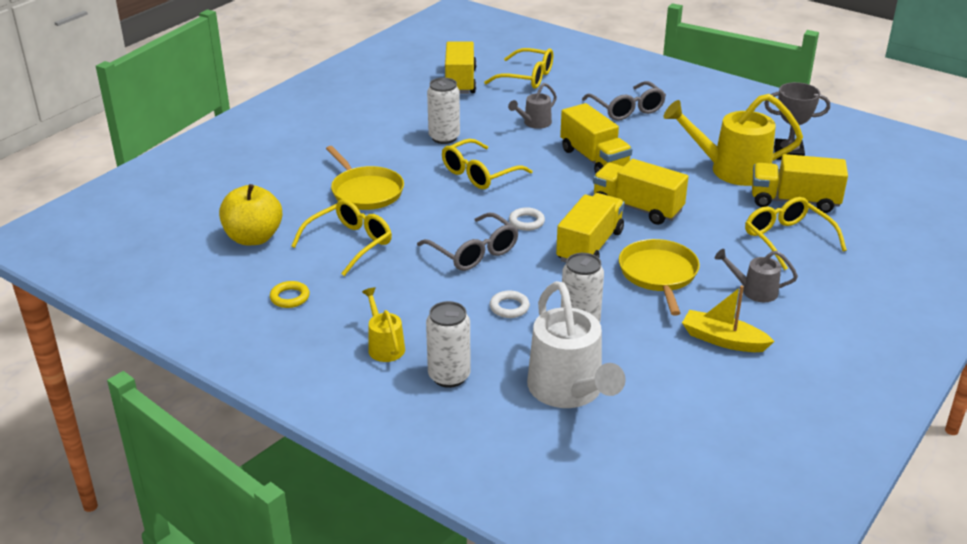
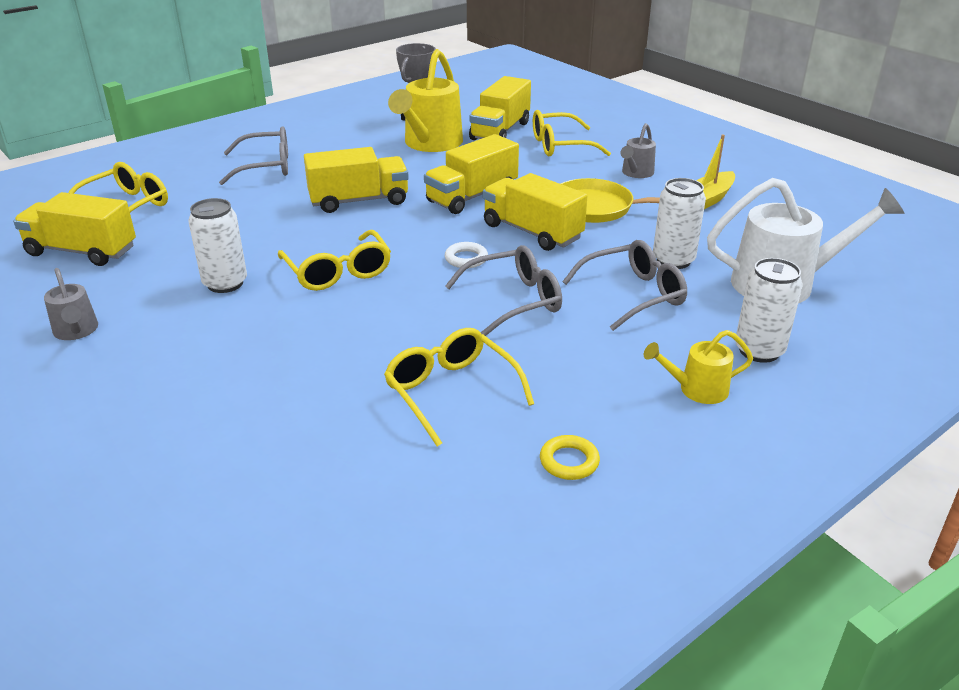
camera: 75 degrees left, 0 degrees up
(253, 238) = (389, 487): yellow apple -> none
(365, 191) = (321, 363): yellow pan -> none
(509, 307) = (634, 294): white ring -> grey glasses
(534, 123) = (247, 220): grey watering can -> grey watering can (77, 332)

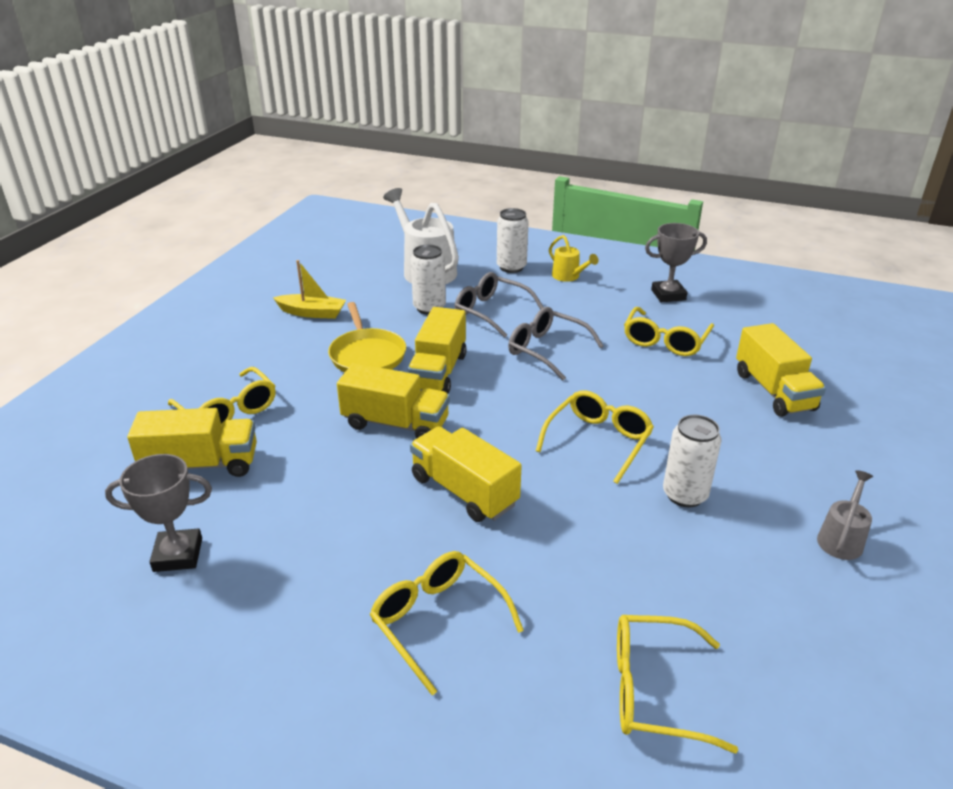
camera: 120 degrees left, 0 degrees up
(82, 251) = (765, 646): yellow truck -> yellow truck (773, 391)
(266, 167) = (437, 620): grey glasses -> yellow glasses
(429, 144) = (274, 504): yellow watering can -> none
(466, 259) = (512, 387): white ring -> none
(569, 461) = (668, 295): yellow ring -> grey trophy
(636, 173) = (278, 353): grey watering can -> none

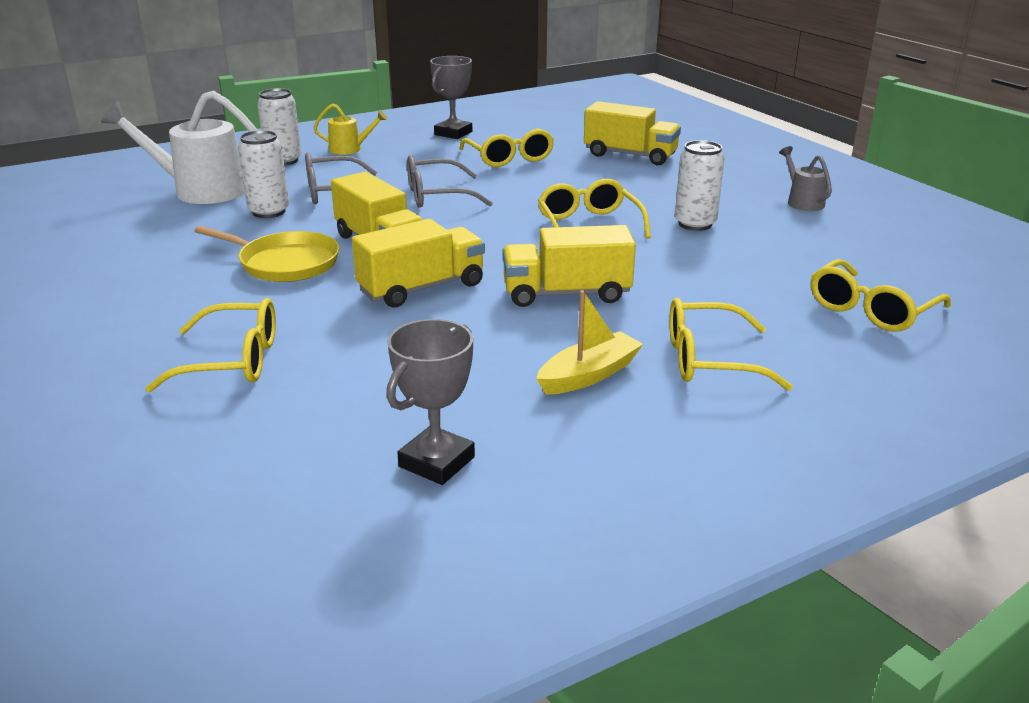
camera: 50 degrees left, 5 degrees down
(201, 464) = (303, 404): yellow truck -> none
(312, 313) = (146, 262): yellow boat -> yellow boat (589, 375)

